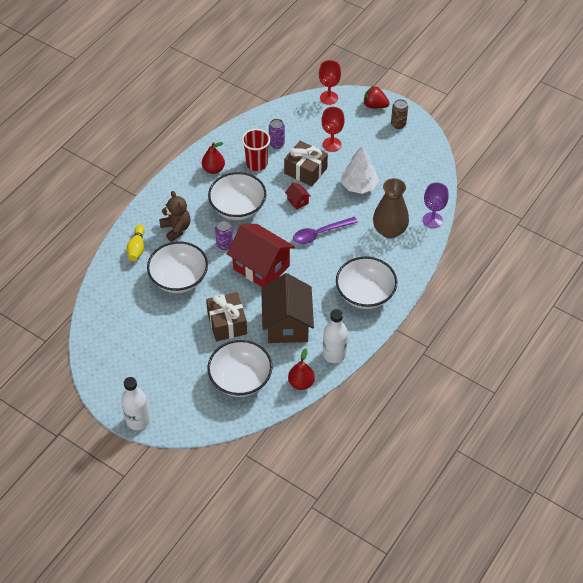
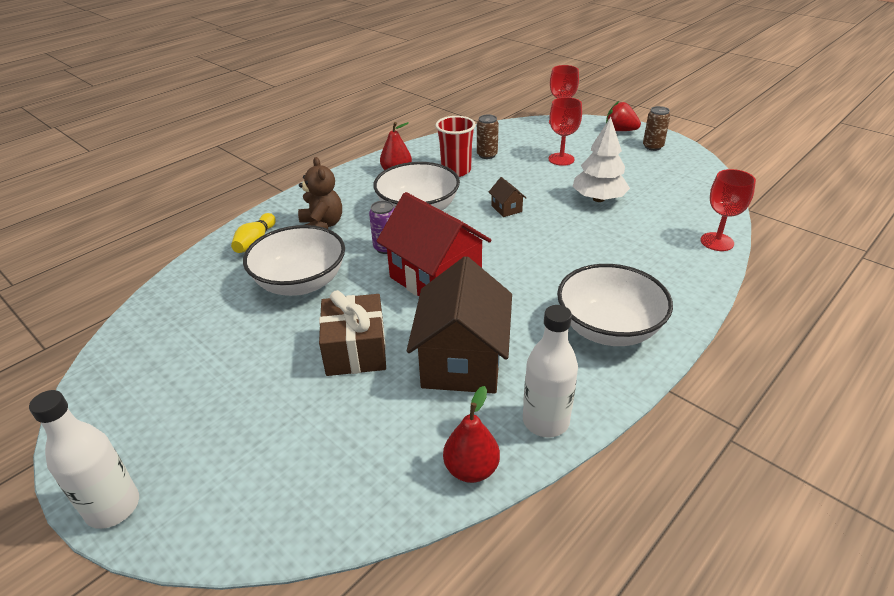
camera: 10 degrees right, 15 degrees down
(240, 379) = (350, 448): white bowl -> none
(276, 144) = (487, 155): purple can -> brown can
(297, 201) = (506, 209): red house -> brown house
(305, 171) = (522, 180): brown gift -> none
(320, 233) = (536, 245): purple spoon -> none
(389, 230) = (647, 249): brown vase -> none
(432, 220) = (717, 242): purple goblet -> red goblet

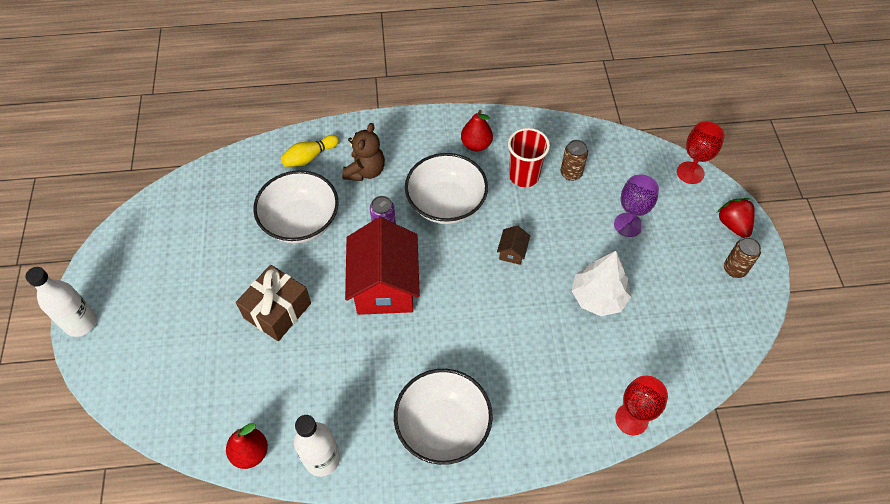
camera: 40 degrees right, 20 degrees up
(462, 361) = (326, 372): brown house -> none
(561, 159) = (628, 225): red goblet -> purple goblet

